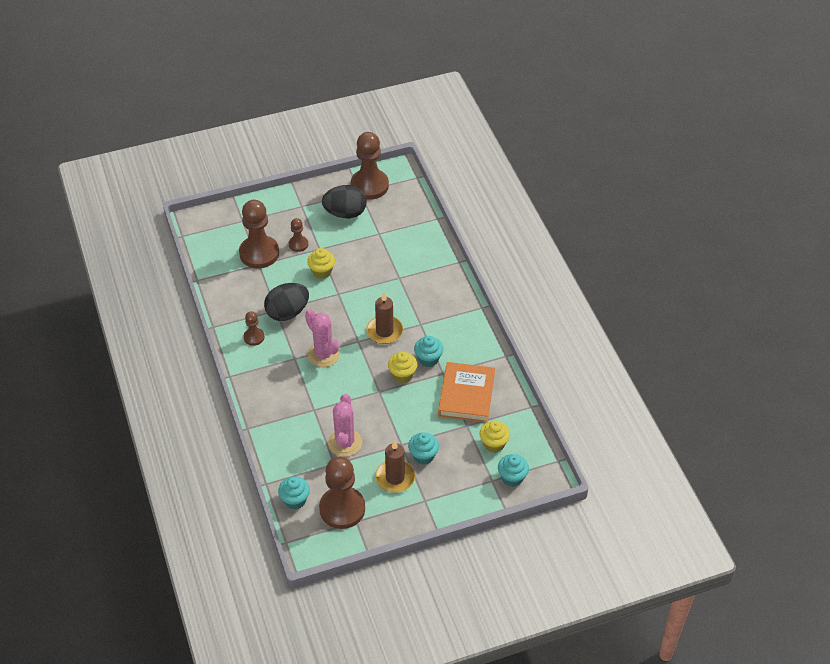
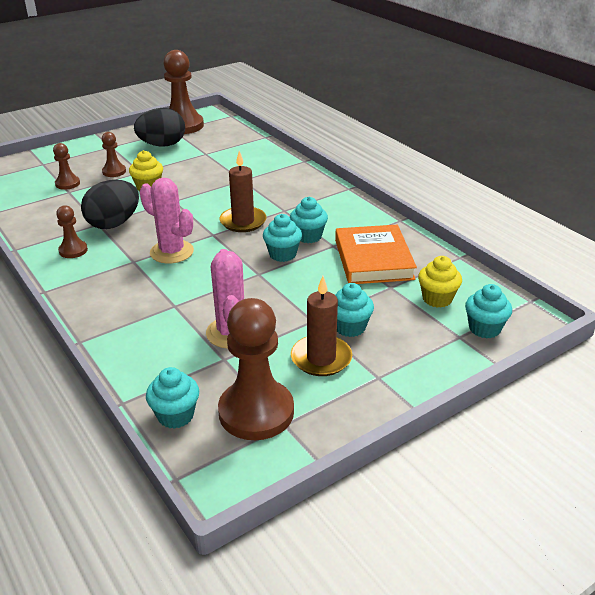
camera: 15 degrees left, 15 degrees down
(259, 253) = (67, 184): brown pawn -> brown pawn, size x0.50
(402, 375) = (282, 254): yellow cupcake -> turquoise cupcake

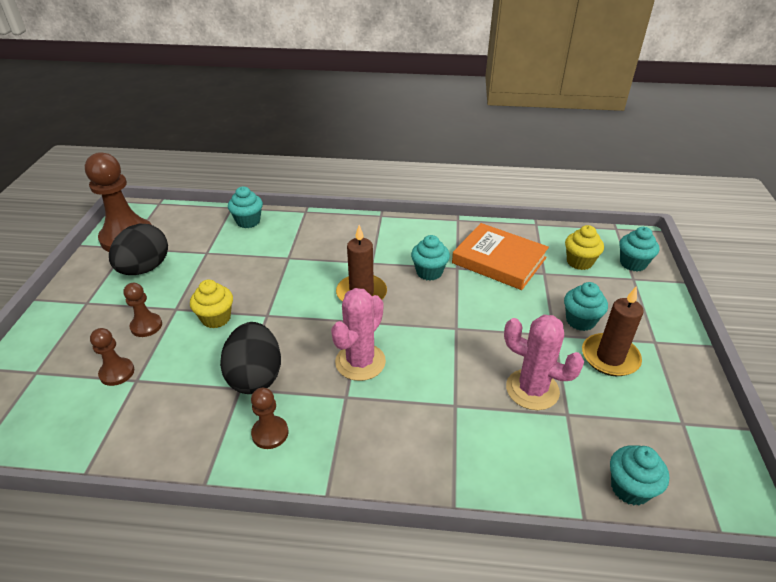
camera: 50 degrees left, 5 degrees up
(172, 252) = (360, 362): pink cactus -> pink cactus turned 45 degrees counterclockwise
(256, 412) = (657, 432): brown pawn -> none
(282, 254) = (441, 299): turquoise cupcake -> turquoise cupcake (248, 221)

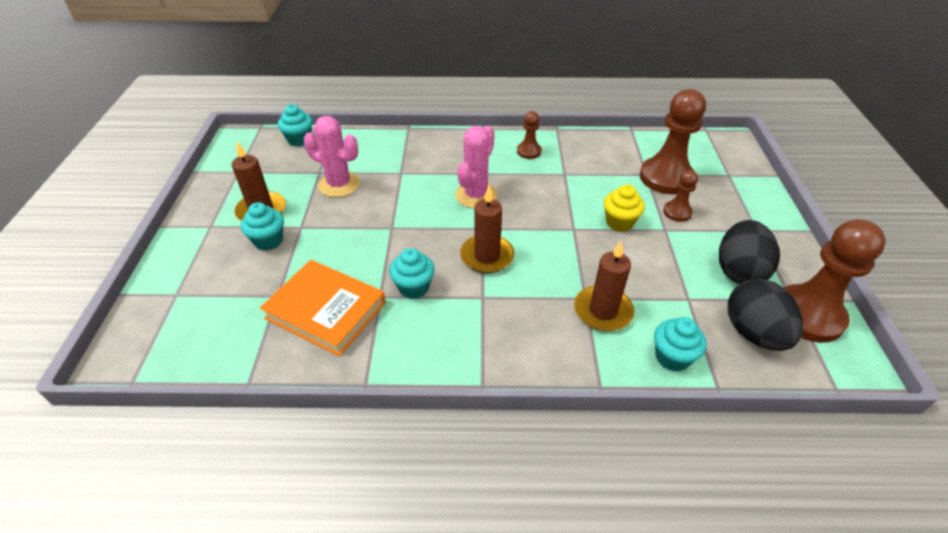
camera: 175 degrees right, 5 degrees up
(117, 373) = (666, 177): brown pawn -> brown pawn, size x2.02
(255, 376) = (556, 181): black egg -> black egg (753, 333)
(279, 248) = (603, 311): none -> brown candle
(579, 262) = (225, 314): yellow cupcake -> none
(633, 263) = (159, 317): turquoise cupcake -> none

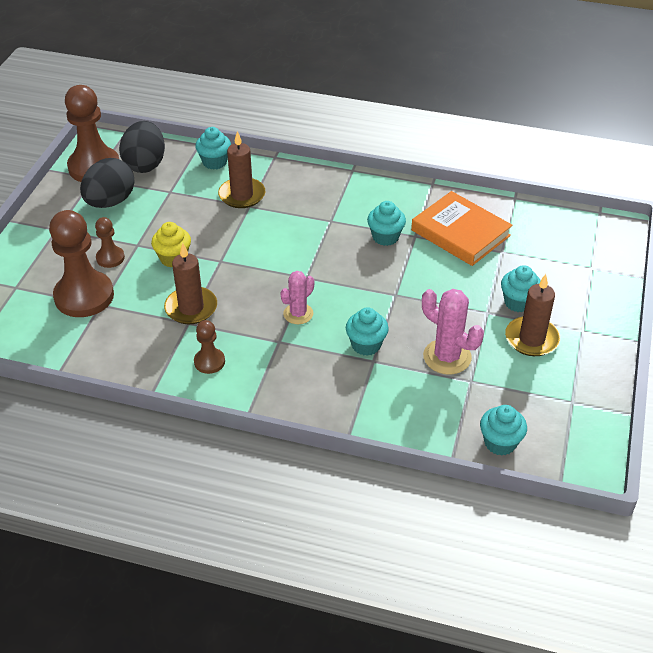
camera: 165 degrees left, 0 degrees up
(409, 182) = (366, 345): none -> turquoise cupcake
(476, 195) = (298, 314): pink cactus -> pink cactus, size x0.65
(487, 256) = (313, 251): brown candle -> brown candle (191, 308)

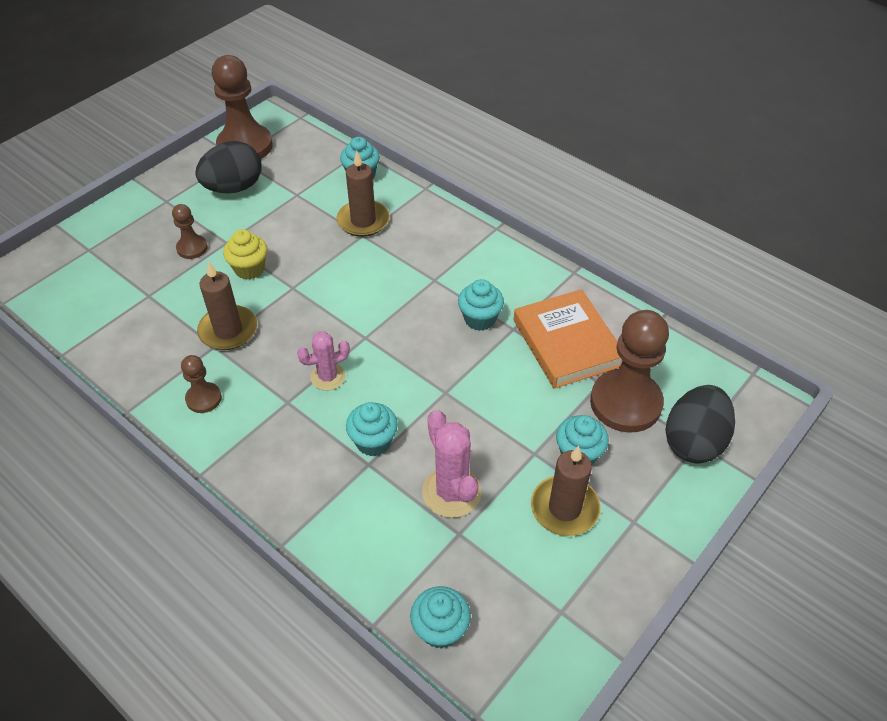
camera: 25 degrees right, 5 degrees up
(84, 296) = (140, 281): brown pawn -> brown pawn (625, 403)
(145, 164) = (293, 158): black egg -> black egg (693, 441)

